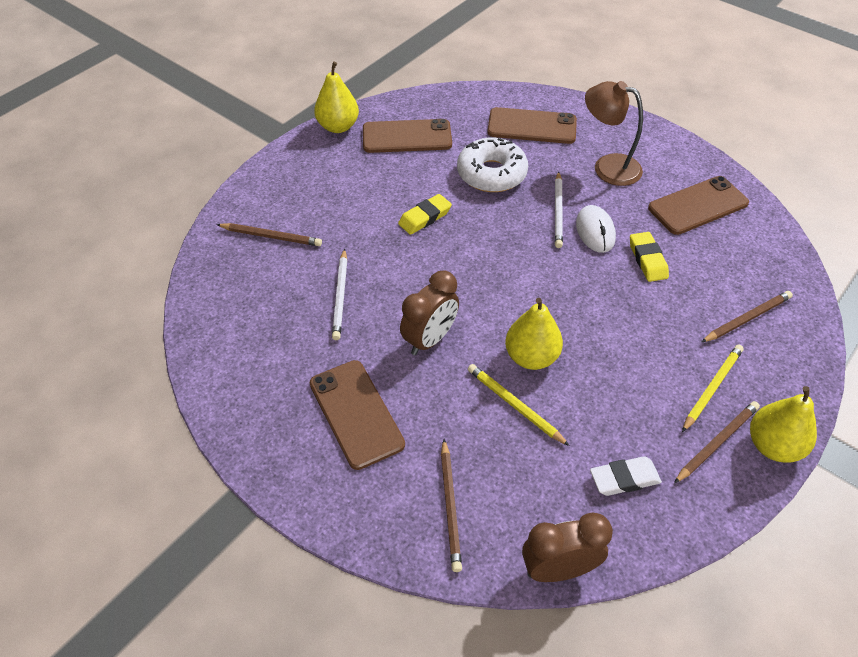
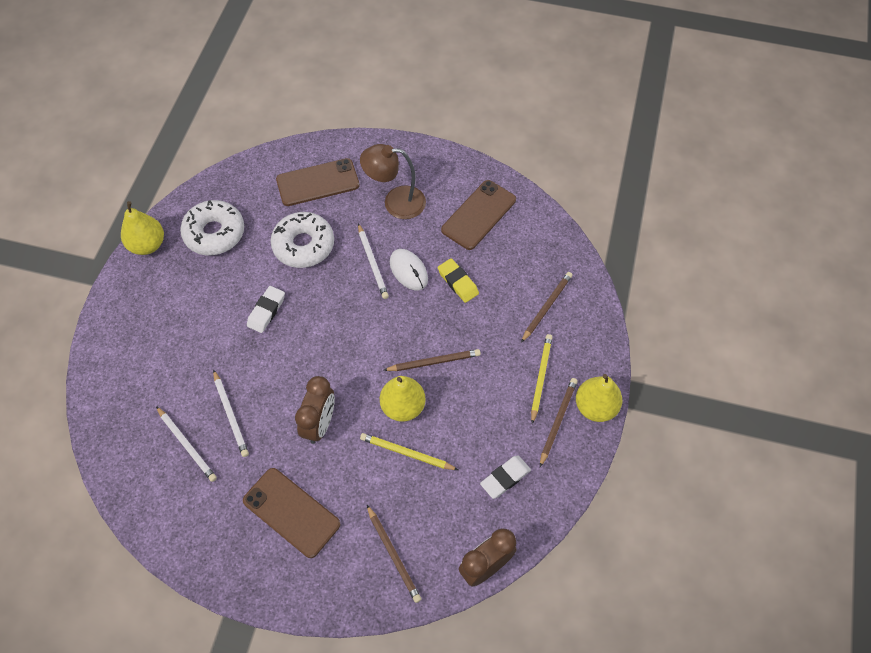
camera: 25 degrees left, 10 degrees up
(271, 236) = (143, 381): brown pencil -> brown pencil (434, 361)
(282, 307) = (187, 445): none -> white pencil
(407, 137) = (214, 233): brown phone -> white donut
(425, 217) = (266, 311): yellow eraser -> white eraser

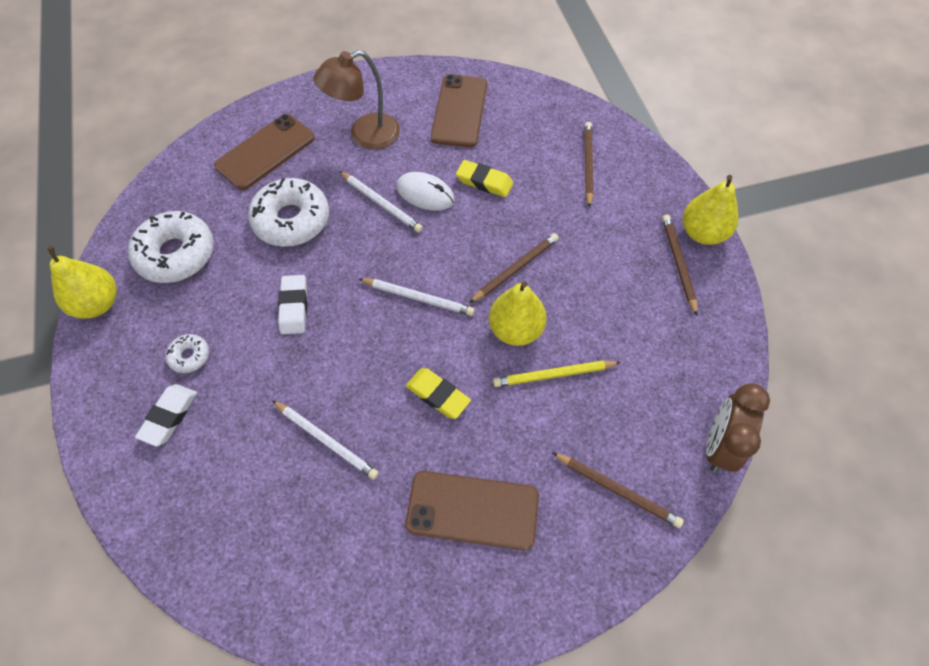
camera: 30 degrees left, 0 degrees up
(182, 311) = (190, 356): none -> white donut
(187, 445) = (294, 504): white pencil -> white pencil (418, 297)
(320, 424) = (438, 395): brown clock -> yellow eraser
(505, 478) = (670, 345): white eraser -> white eraser (169, 416)
(540, 378) = (631, 232): yellow pencil -> none

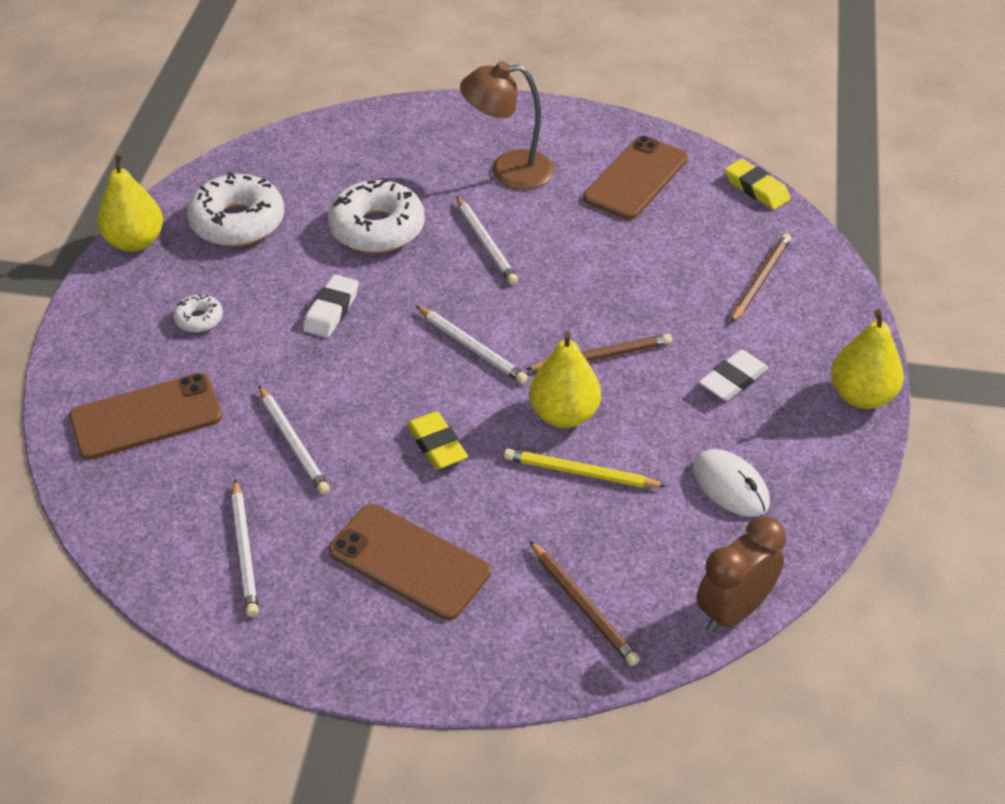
camera: 25 degrees right, 15 degrees down
(169, 416) = (149, 365): white eraser -> white eraser (733, 380)
(265, 152) = (387, 154): brown phone -> brown phone (146, 417)
(340, 559) = (245, 550): none -> white pencil
(425, 194) = (542, 249): white mouse -> white mouse (730, 486)
(484, 182) = (620, 259): yellow eraser -> yellow eraser (756, 189)
(678, 264) = (807, 417): brown pencil -> none

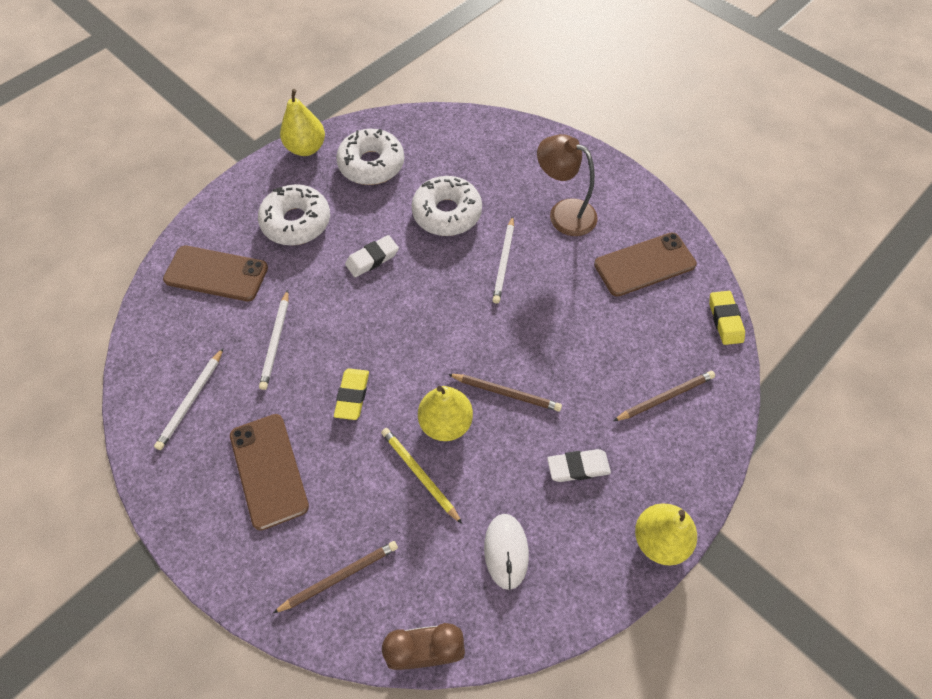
camera: 35 degrees right, 15 degrees up
(199, 319) = (296, 222): white donut -> white donut, size x2.10
(472, 347) = (431, 335): white pencil -> none
(583, 605) = (339, 576): brown pencil -> brown pencil turned 120 degrees counterclockwise

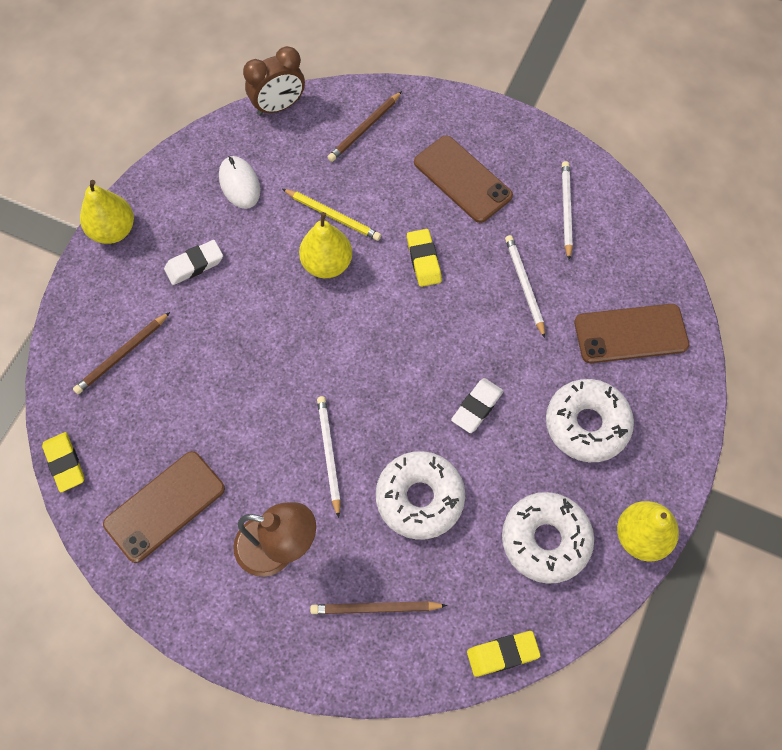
camera: 160 degrees right, 5 degrees up
(434, 118) = (502, 654): none -> yellow eraser
(506, 393) = (279, 309): brown pencil -> brown pencil (375, 608)

